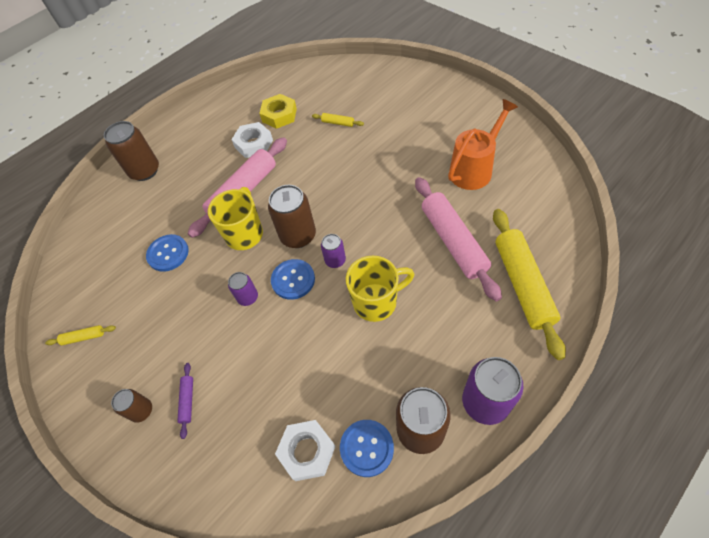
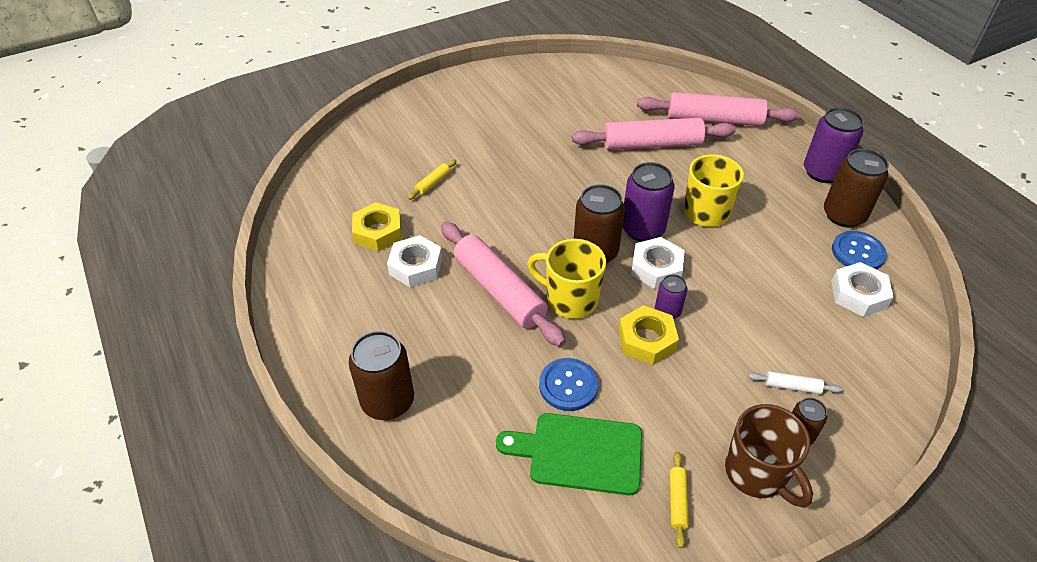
camera: 80 degrees left, 10 degrees down
(106, 384) = (757, 473): none -> brown mug
(116, 274) = (579, 453): none -> green cutting board
(188, 401) = (792, 386): purple rolling pin -> white rolling pin
(216, 290) = (646, 340): none -> yellow nut
(293, 280) = (656, 268): blue button -> white nut
(335, 260) = (642, 229): purple can -> purple can, size x1.81
(474, 169) = (567, 107): orange watering can -> none
(522, 284) = (714, 120): yellow rolling pin -> pink rolling pin

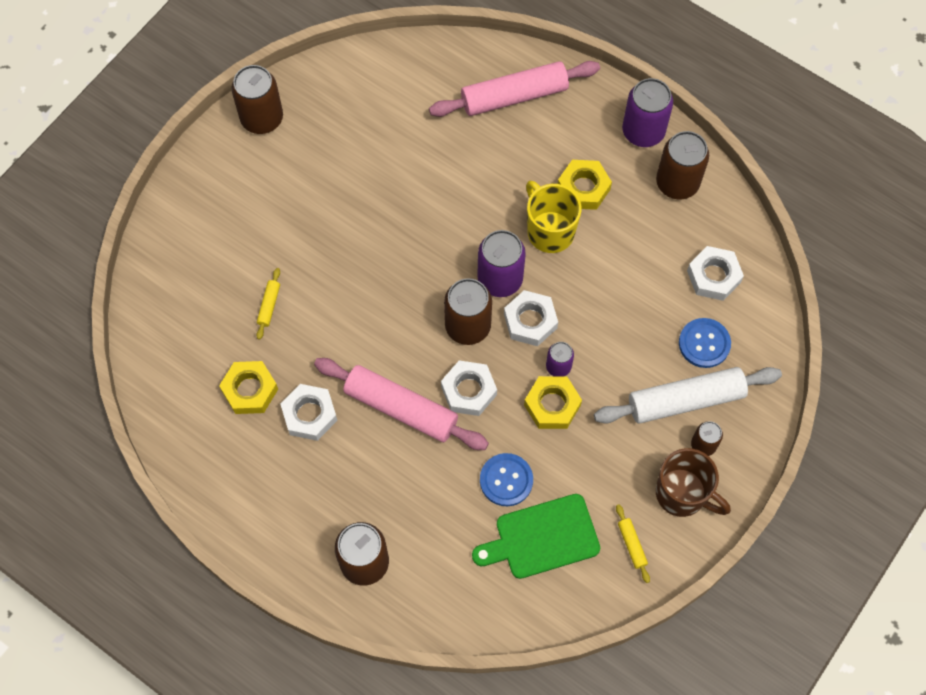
camera: 25 degrees left, 20 degrees up
(503, 77) = (262, 118): none -> brown can
(570, 299) = (469, 391): yellow mug -> white nut
(652, 144) = (464, 159): pink rolling pin -> none
(750, 192) = (583, 188): none -> yellow nut
(792, 386) = (685, 400): white rolling pin -> white rolling pin, size x2.40
(858, 252) = (701, 226): blue button -> blue button (704, 343)

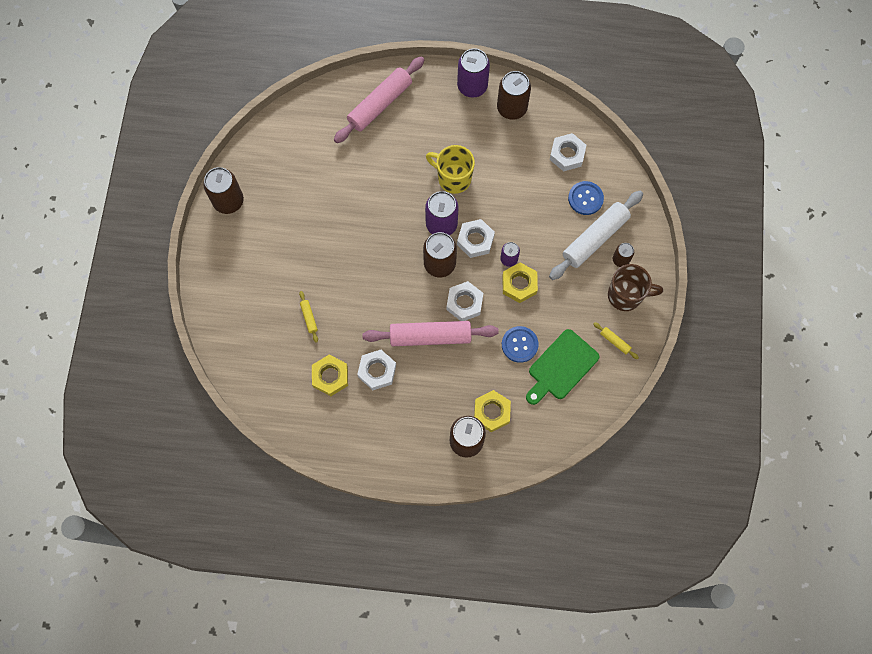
camera: 30 degrees left, 5 degrees up
(583, 188) = (457, 140): yellow nut -> yellow nut (491, 412)

